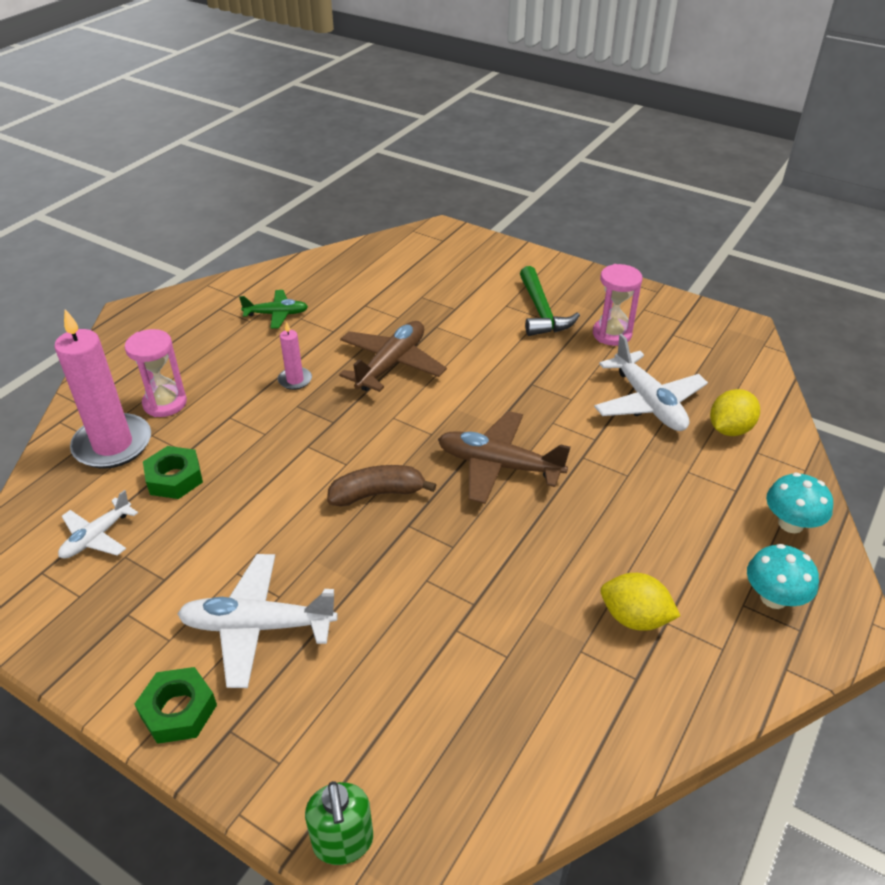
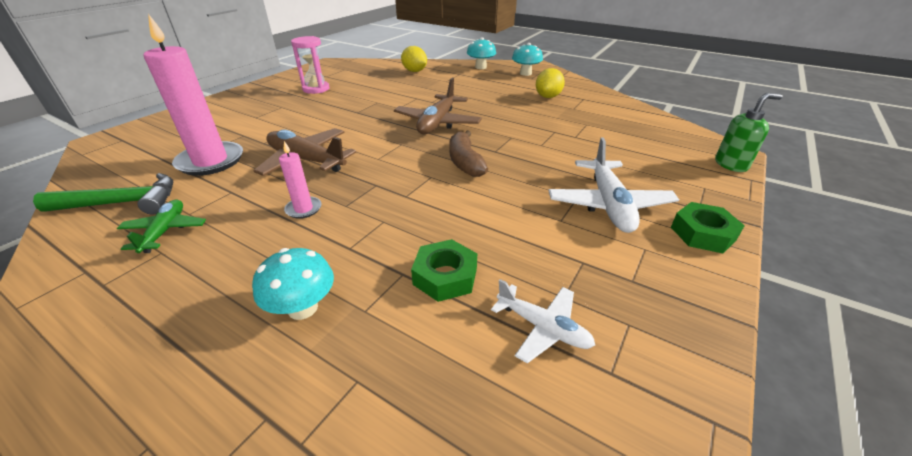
camera: 90 degrees left, 5 degrees down
(113, 444) = (376, 349): pink candle -> pink candle (211, 161)
(165, 403) = (303, 308): pink hourglass -> turquoise mushroom
(541, 312) = (274, 106): green hammer -> green hammer (123, 203)
(648, 403) = (388, 85): white plane -> none

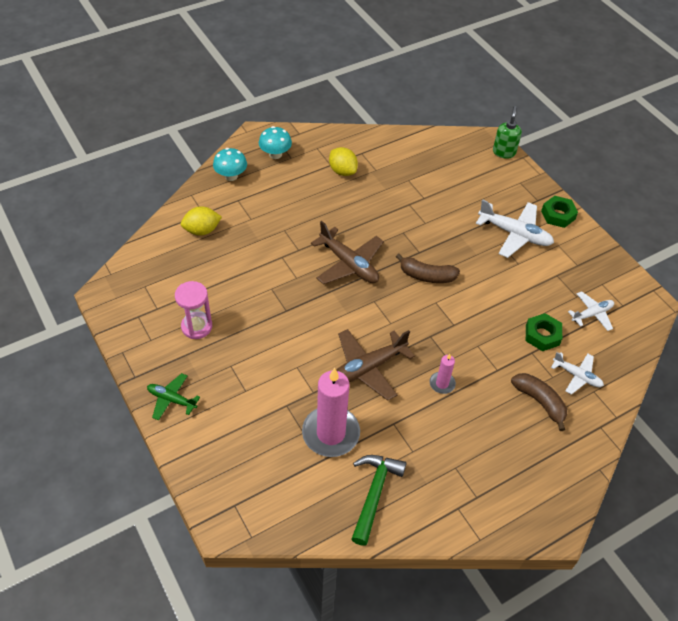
camera: 65 degrees left, 15 degrees up
(165, 231) = (431, 465): green plane -> green plane (172, 399)
(303, 308) = (540, 402): turquoise mushroom -> brown banana
(382, 343) = (577, 376): none -> white plane

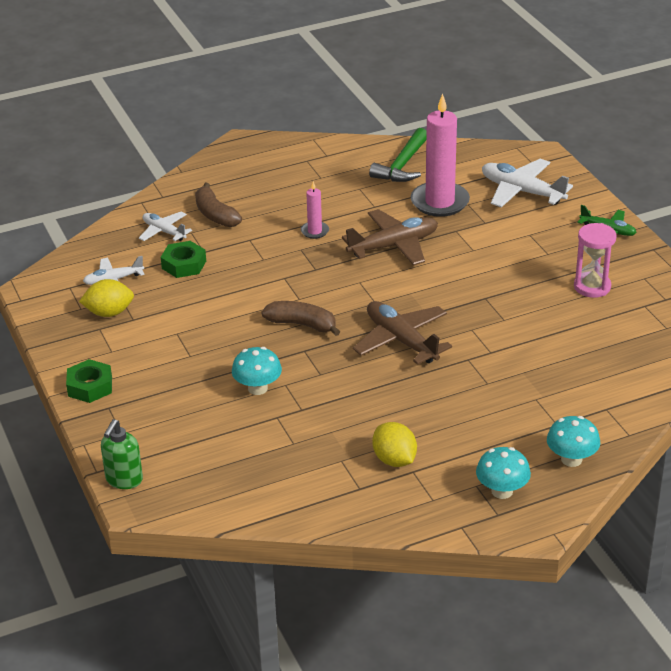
camera: 170 degrees left, 15 degrees down
(202, 230) = (604, 386): yellow lemon -> yellow lemon (109, 313)
(443, 218) = (257, 388): none -> turquoise mushroom
(514, 234) = (165, 365): white plane -> white plane (522, 191)

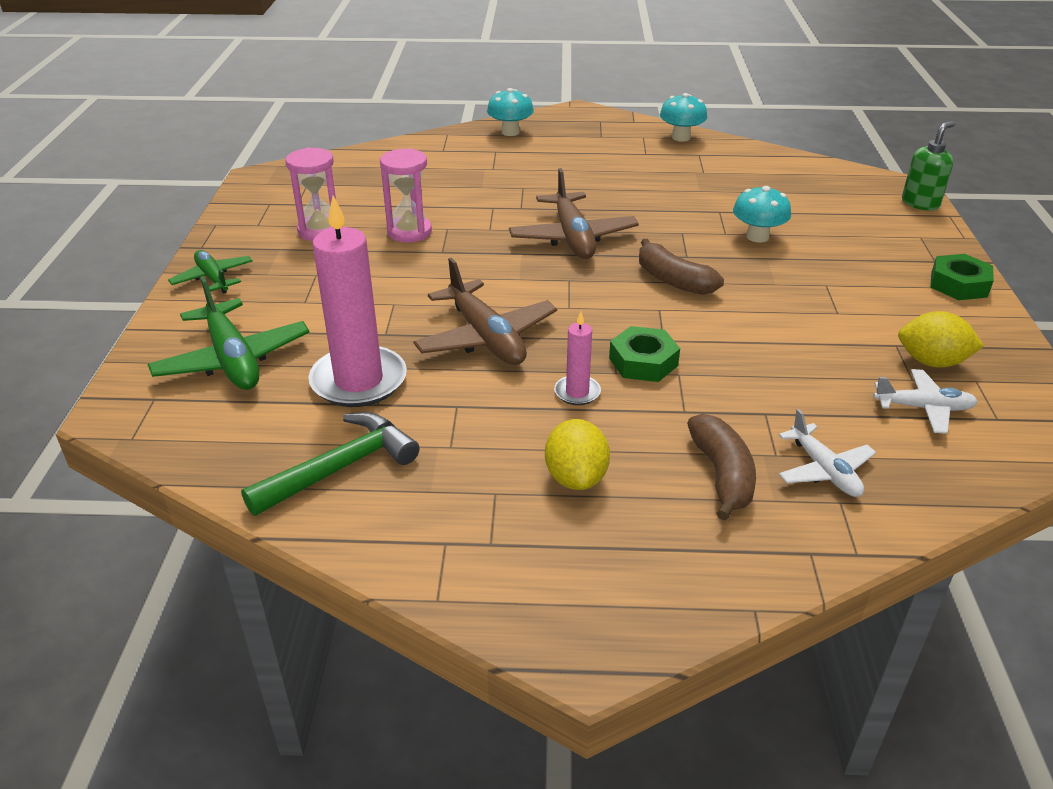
camera: 155 degrees left, 0 degrees up
(184, 264) = (804, 400): green nut -> green nut (643, 362)
(394, 246) = (485, 337): brown plane -> brown plane turned 120 degrees counterclockwise
(394, 460) = (656, 162): yellow lemon -> yellow lemon (576, 477)
(502, 491) = (584, 129): turquoise mushroom -> turquoise mushroom (681, 137)
(522, 191) = (232, 360): white plane -> green plane
(527, 306) = (409, 232): none -> pink hourglass

